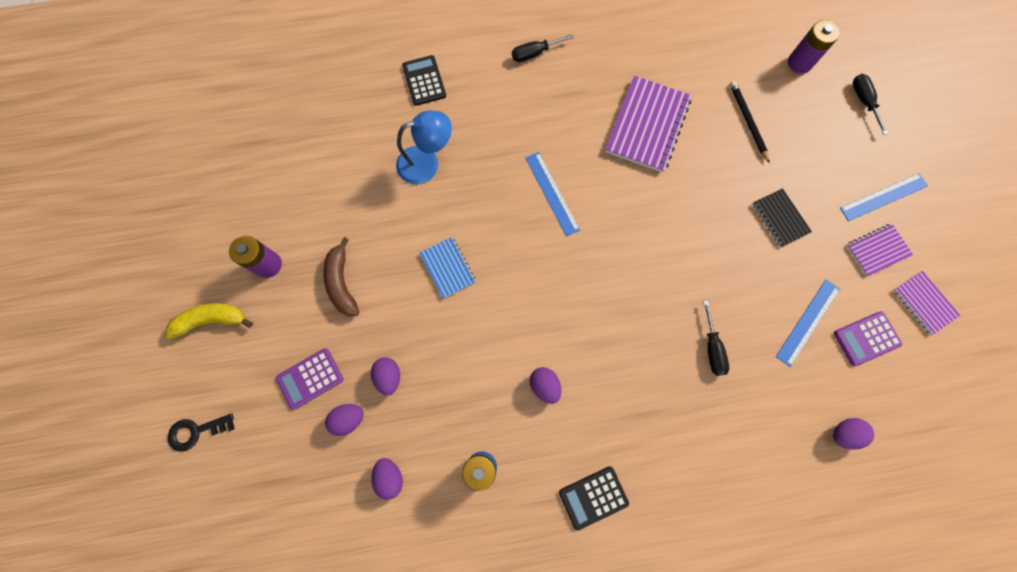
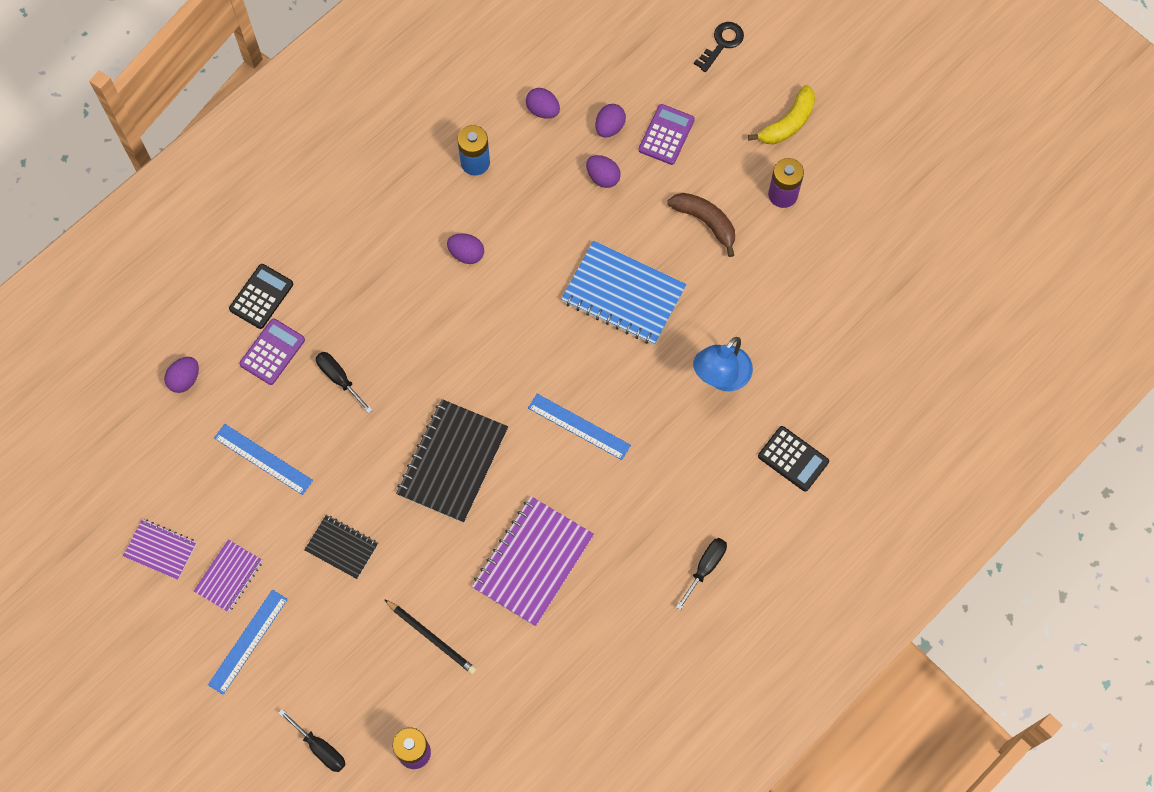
camera: 145 degrees right, 5 degrees down
(447, 268) = (623, 294): blue notebook -> blue notebook, size x1.79
(593, 497) = (370, 198): black calculator -> black calculator (261, 296)
(647, 125) = (533, 562): purple notebook -> purple notebook turned 45 degrees clockwise
(661, 227) = (453, 462): none -> black notebook
(808, 322) = (263, 459): blue ruler -> blue ruler turned 60 degrees counterclockwise
(866, 338) = (201, 478): purple calculator -> purple calculator (272, 352)

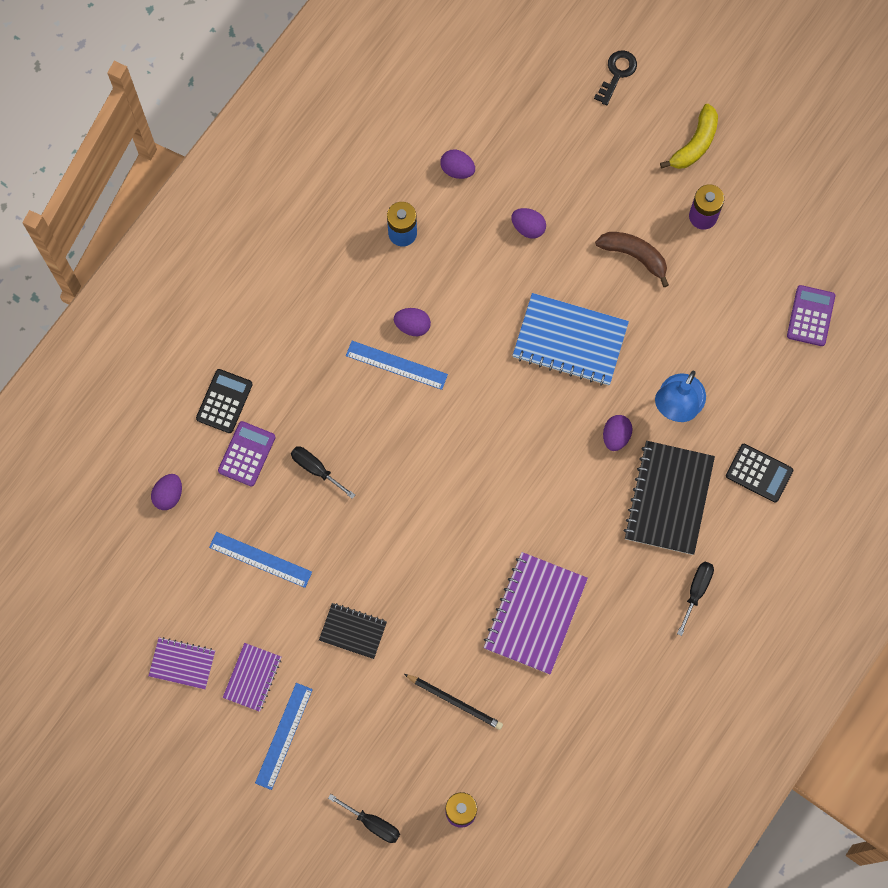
camera: 10 degrees left, 5 degrees up
(453, 462) = (441, 531): black notebook -> black notebook (669, 498)
(579, 426) = (553, 476): blue ruler -> blue ruler (396, 365)
(609, 127) = (525, 176): purple egg -> purple egg (616, 436)
(666, 135) = (581, 175): purple calculator -> purple calculator (810, 316)

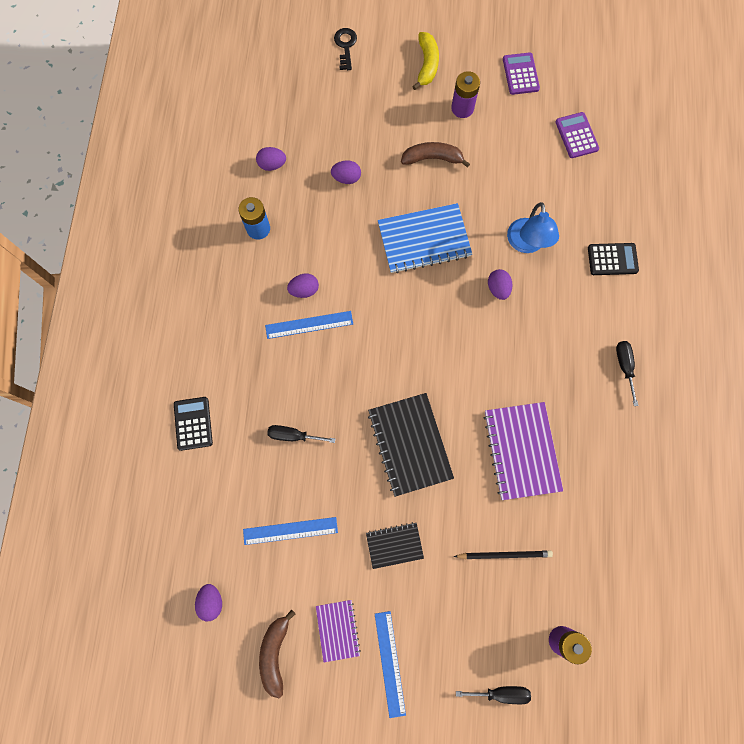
camera: 30 degrees left, 0 degrees up
(168, 495) = (189, 521): purple egg -> purple egg (211, 601)
(182, 663) = (275, 653): purple notebook -> brown banana
(247, 454) = (233, 454): purple calculator -> purple calculator (520, 74)
(669, 498) = (563, 312): black notebook -> black notebook (410, 444)

